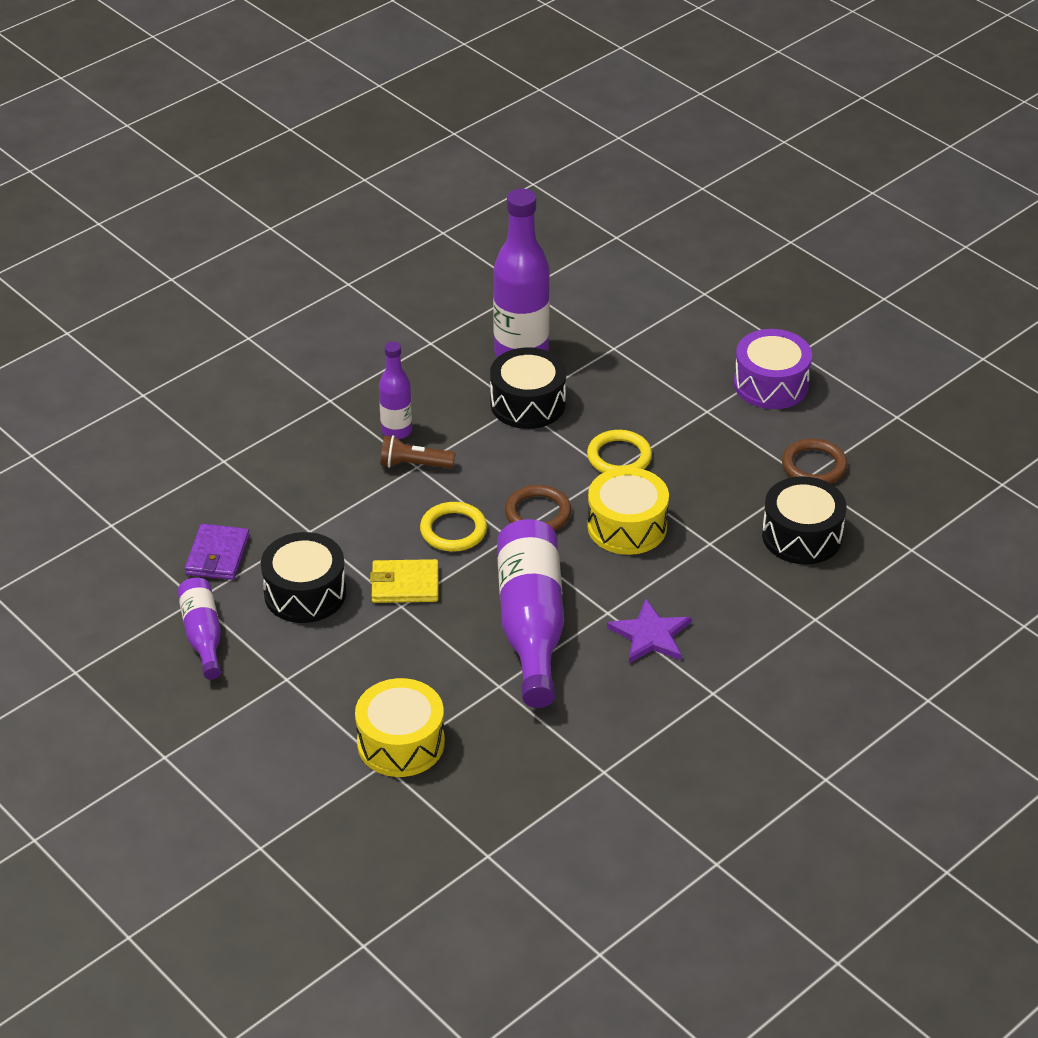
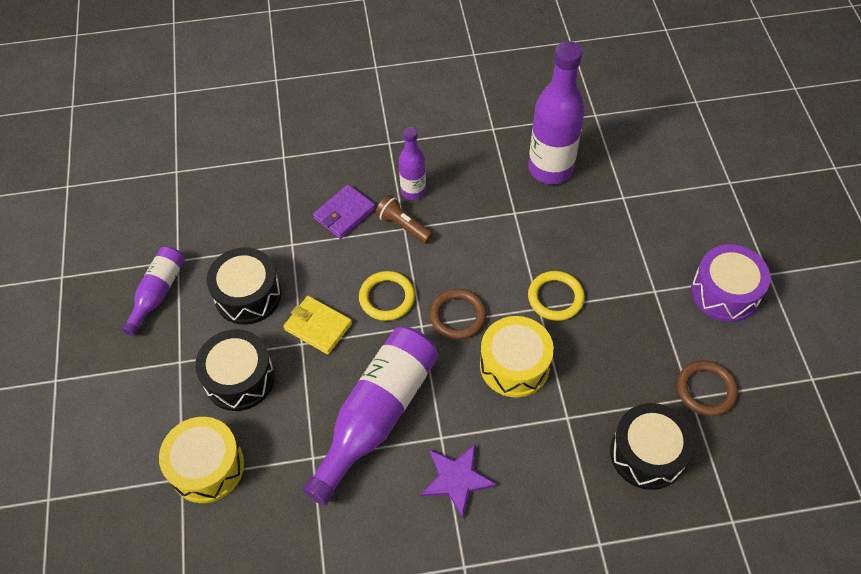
camera: 35 degrees right, 15 degrees up
(217, 555) = (219, 232): purple wallet -> purple wallet (344, 213)
(528, 403) = (523, 215): black drum -> black drum (239, 378)

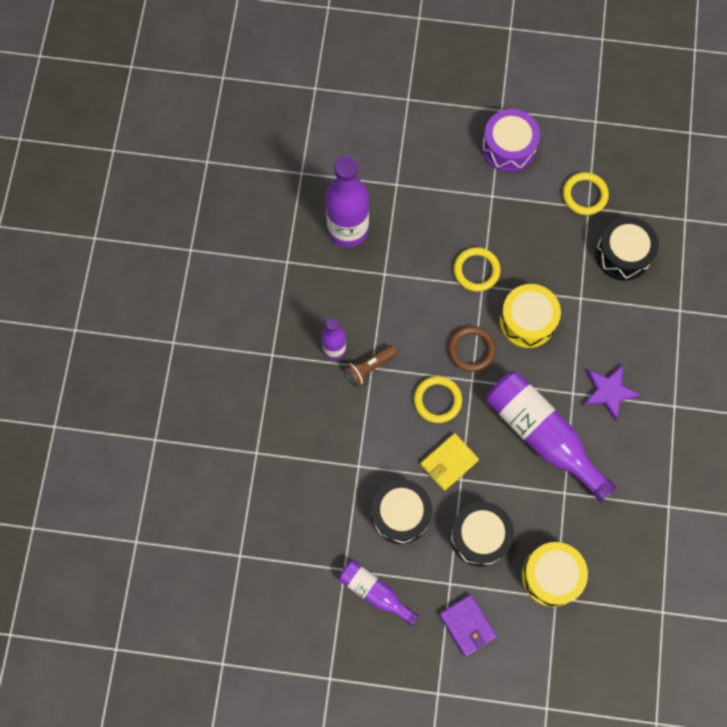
camera: 75 degrees left, 15 degrees up
(344, 213) = (340, 413): purple wallet -> purple wallet (467, 625)
(706, 390) = (584, 195): brown ring -> yellow ring

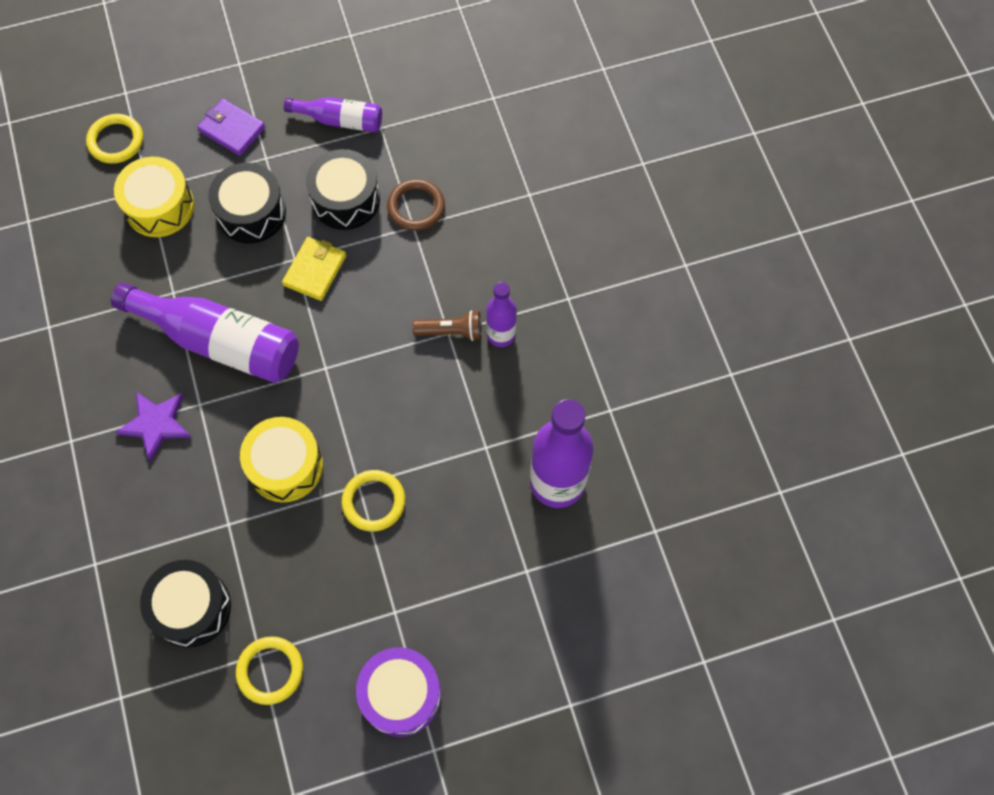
camera: 155 degrees right, 5 degrees down
(369, 367) = (451, 331): brown flashlight -> brown flashlight turned 60 degrees clockwise
(437, 400) = (356, 329): yellow ring -> yellow ring (116, 141)
(471, 349) = (340, 402): brown ring -> brown ring (416, 207)

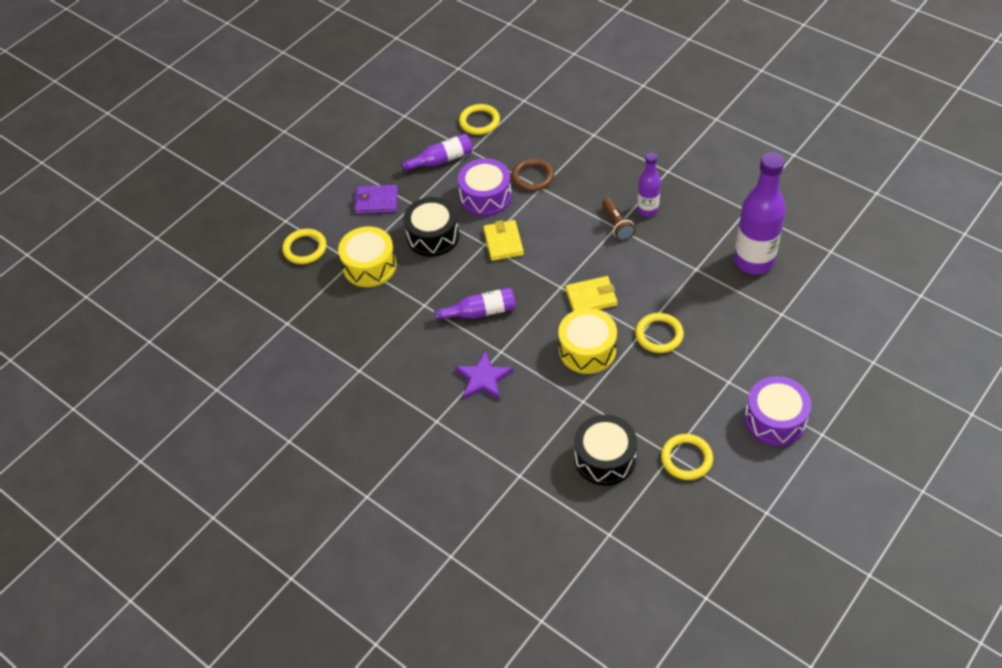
camera: 30 degrees left, 15 degrees down
(220, 342) = (480, 312): purple bottle -> purple bottle, size x0.55
(345, 199) = (485, 197): black drum -> purple drum
(345, 404) = (591, 297): none -> yellow wallet
(422, 95) = (479, 121): none -> yellow ring
(451, 331) = (617, 225): brown flashlight -> brown flashlight turned 105 degrees clockwise

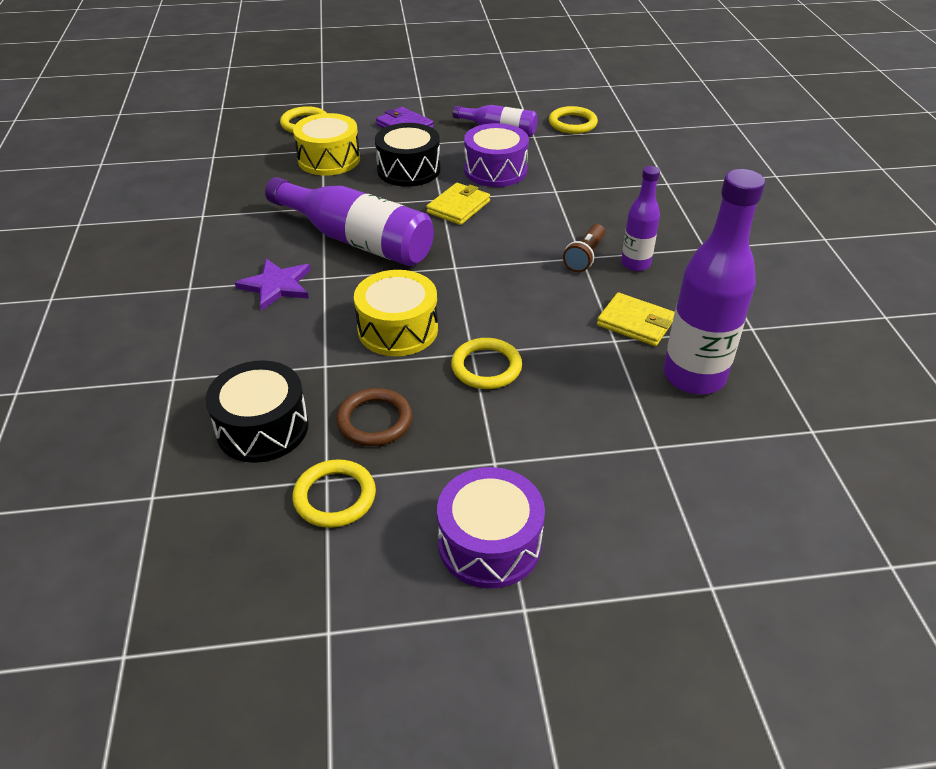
camera: 40 degrees right, 10 degrees down
(480, 312) = (357, 240): purple bottle -> purple bottle, size x1.82
(532, 177) = (559, 180): brown ring -> brown ring (374, 420)
(591, 297) = (469, 293): yellow wallet -> yellow wallet (635, 322)

